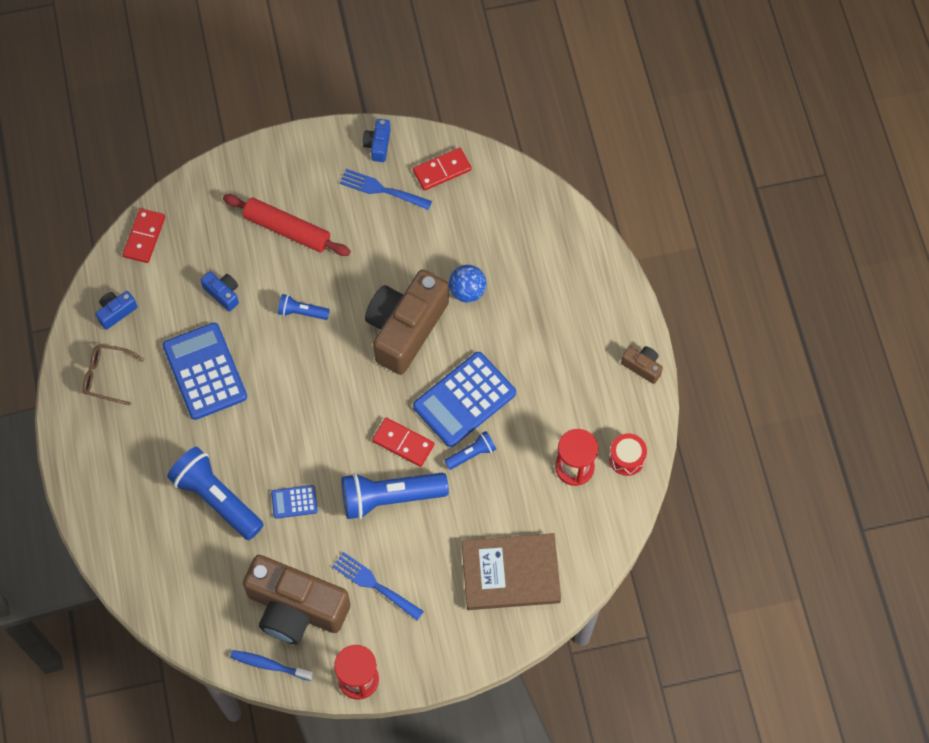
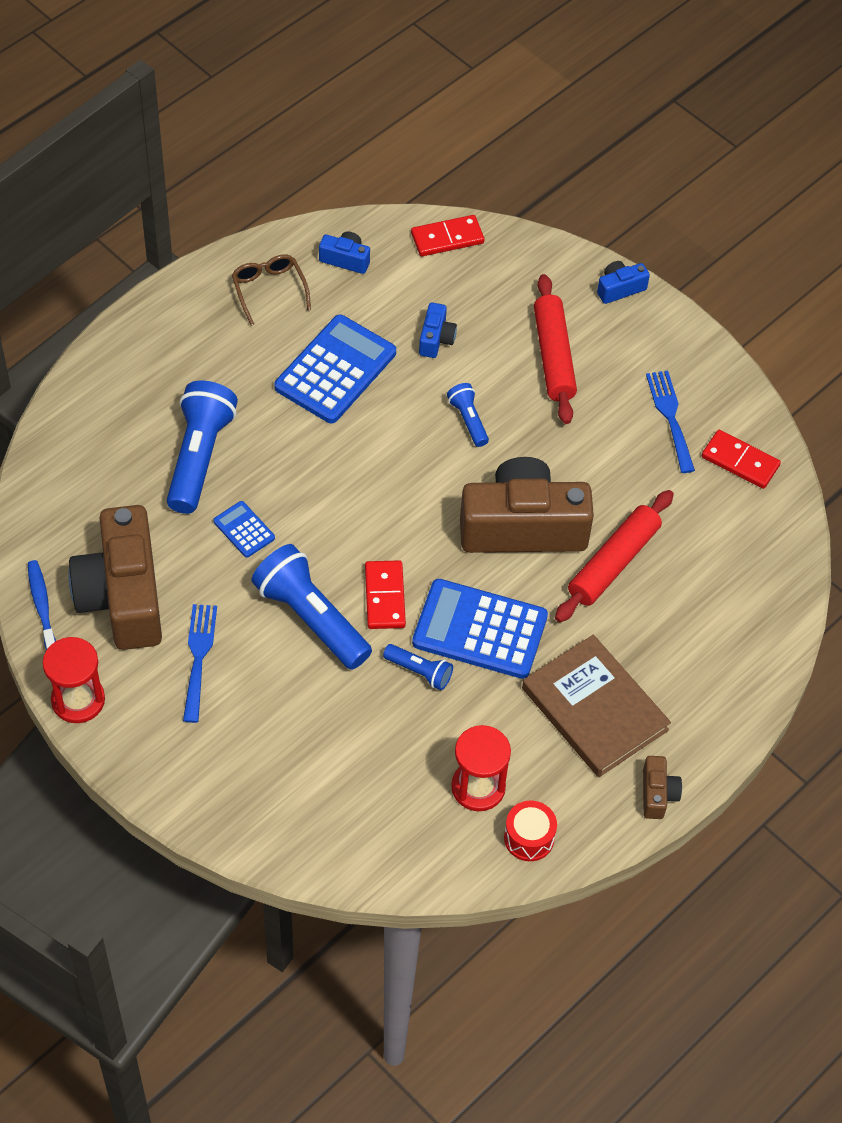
camera: 55 degrees right, 10 degrees down
(378, 145) = (720, 385): blue camera -> blue camera (620, 288)
(467, 291) = (613, 563): blue ball -> red rolling pin
(510, 573) = (302, 788): brown book -> brown book (594, 709)

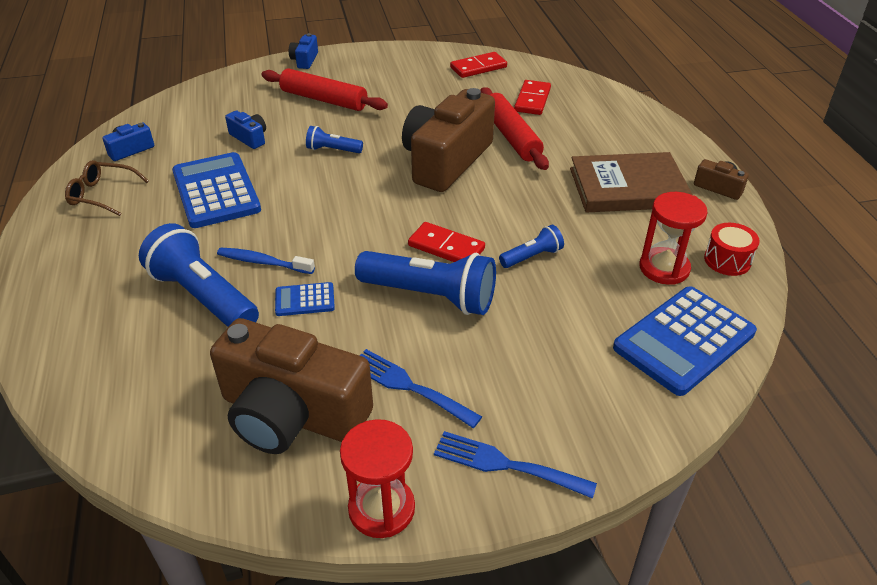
camera: 55 degrees left, 15 degrees down
(42, 605) = (240, 488): blue toothbrush -> blue toothbrush (263, 262)
(311, 618) = (430, 296): blue flashlight -> blue flashlight turned 150 degrees counterclockwise
(447, 238) = (177, 104): red domino -> red domino (532, 100)
(479, 630) = (518, 212): blue calculator -> blue calculator (684, 340)
(670, 417) = (420, 77): blue fork -> blue fork (506, 465)

